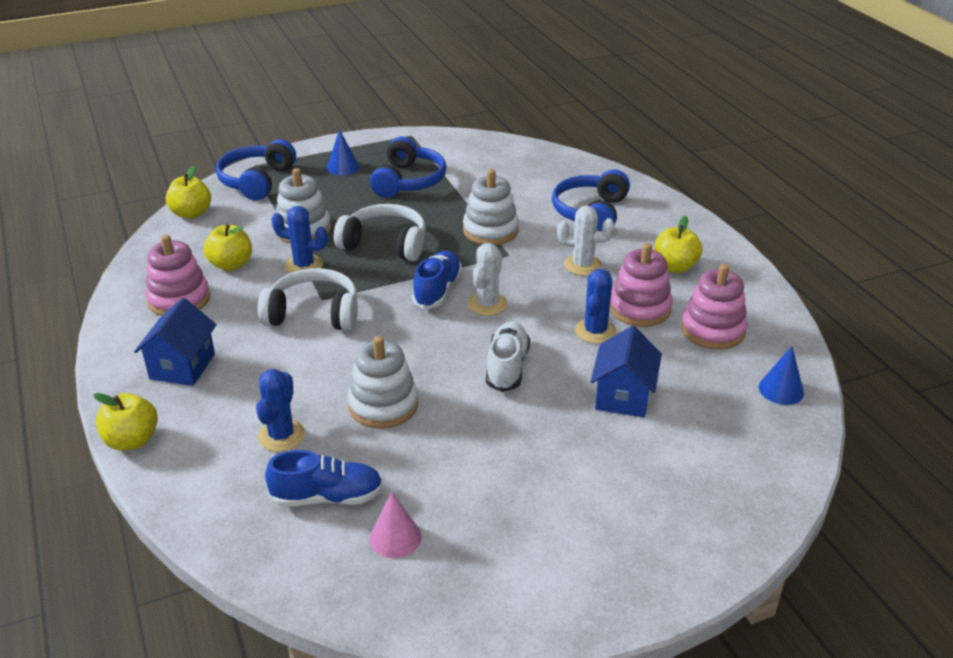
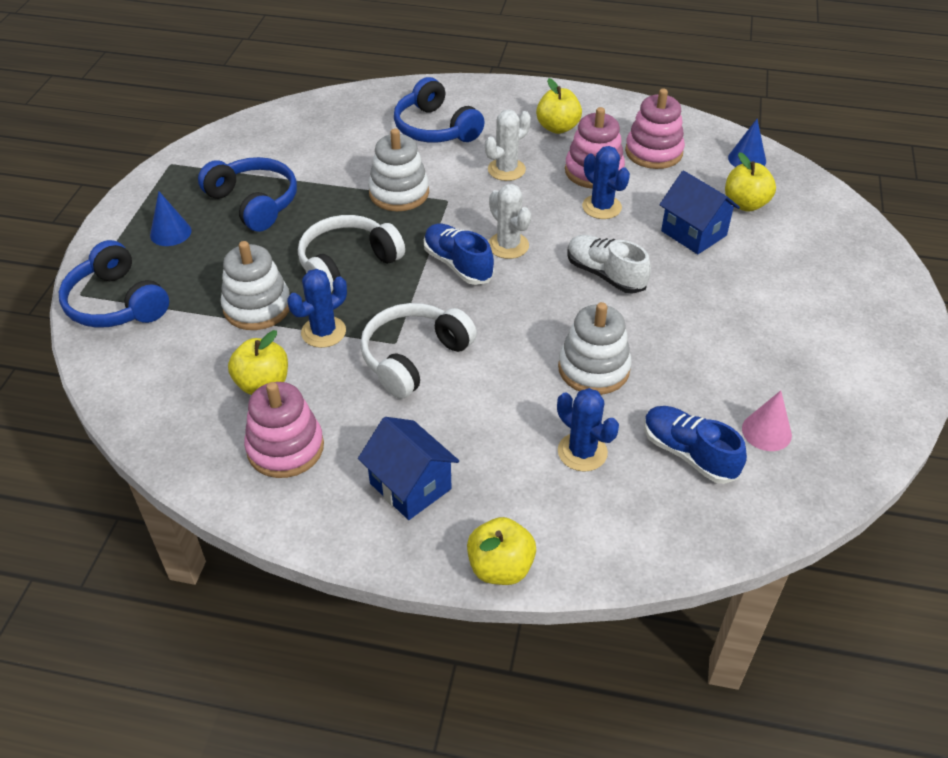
camera: 55 degrees left, 10 degrees up
(191, 213) = (121, 378): yellow apple -> yellow apple (745, 204)
(327, 497) = (689, 454): blue shoe -> blue shoe turned 75 degrees counterclockwise

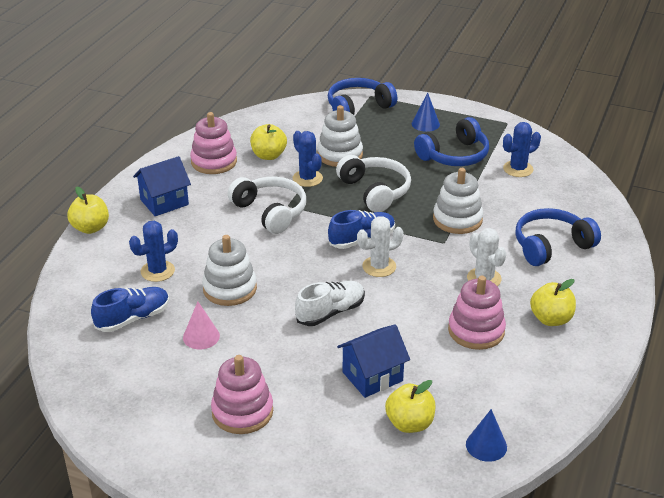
camera: 100 degrees right, 10 degrees down
(601, 207) = (421, 326): blue cactus -> blue cactus (518, 169)
(653, 152) = (504, 377): pink stacking toy -> pink stacking toy (242, 412)
(766, 431) = (134, 362): pink cone -> pink cone (201, 336)

